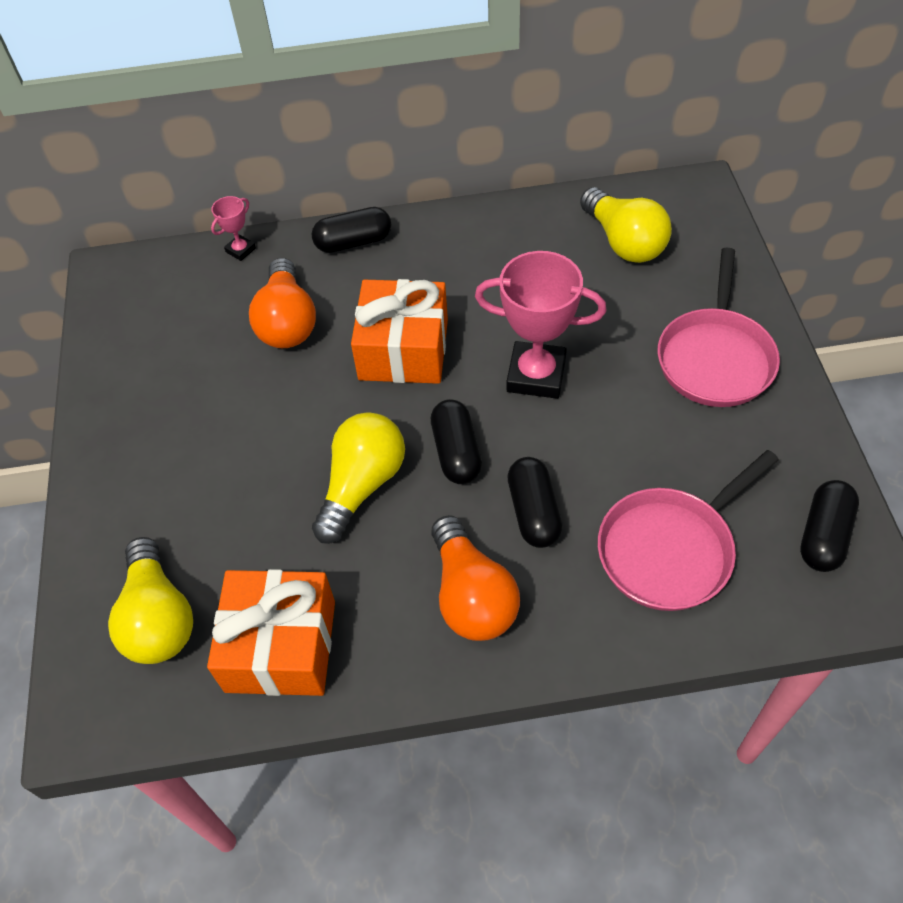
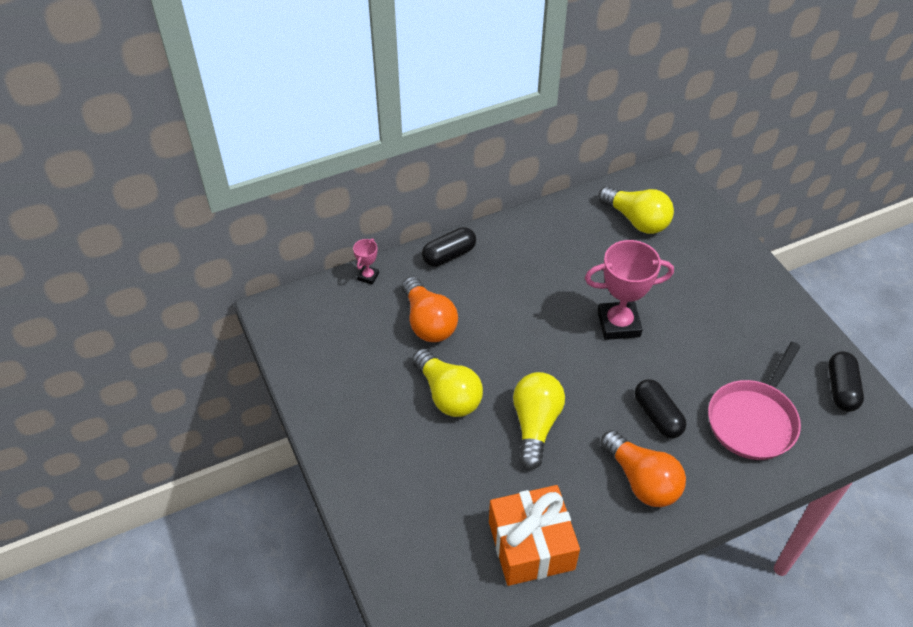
camera: 20 degrees left, 5 degrees down
(158, 617) = (436, 548): yellow light bulb -> yellow light bulb (448, 394)
(403, 349) = (520, 325): orange gift -> none
(456, 452) = (589, 388): black capsule -> none
(715, 358) = (729, 288): pink pan -> none

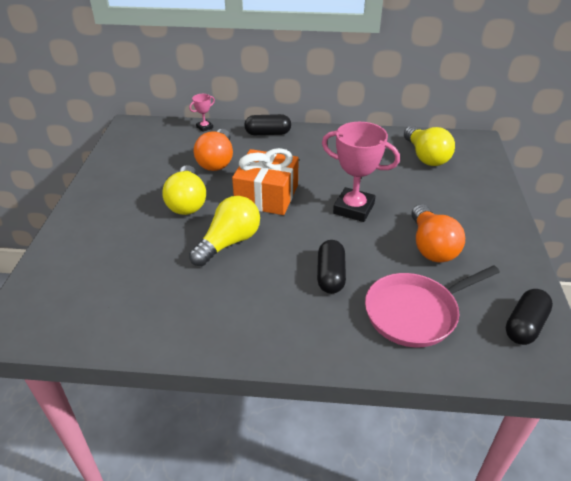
camera: 30 degrees right, 10 degrees down
(531, 545) = (146, 314): orange gift -> orange gift (267, 195)
(641, 480) = (276, 311): orange light bulb -> orange light bulb (431, 246)

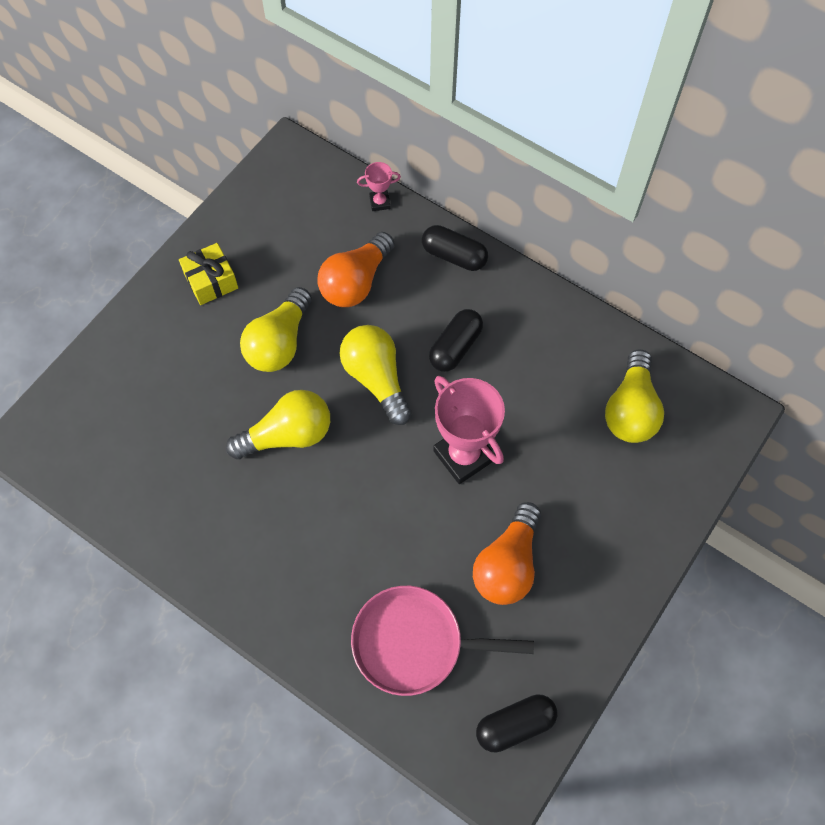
camera: 30 degrees right, 25 degrees up
(116, 191) = (211, 281): none -> yellow gift
(267, 195) = (376, 379): orange gift -> yellow light bulb
(330, 275) = (363, 544): black capsule -> black capsule (455, 347)

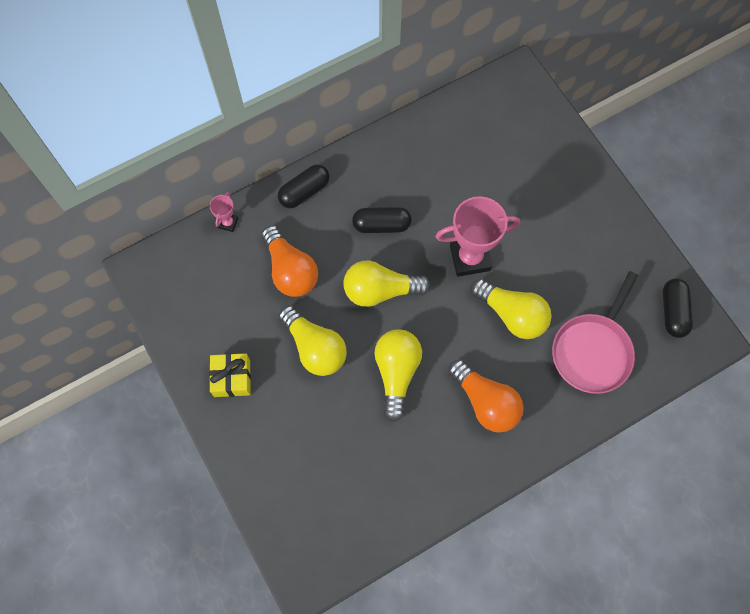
camera: 65 degrees left, 5 degrees up
(455, 347) = (381, 225): black capsule -> black capsule turned 60 degrees counterclockwise
(507, 564) = (562, 266): orange light bulb -> orange light bulb (485, 402)
(630, 409) = (485, 135): yellow light bulb -> yellow light bulb (512, 314)

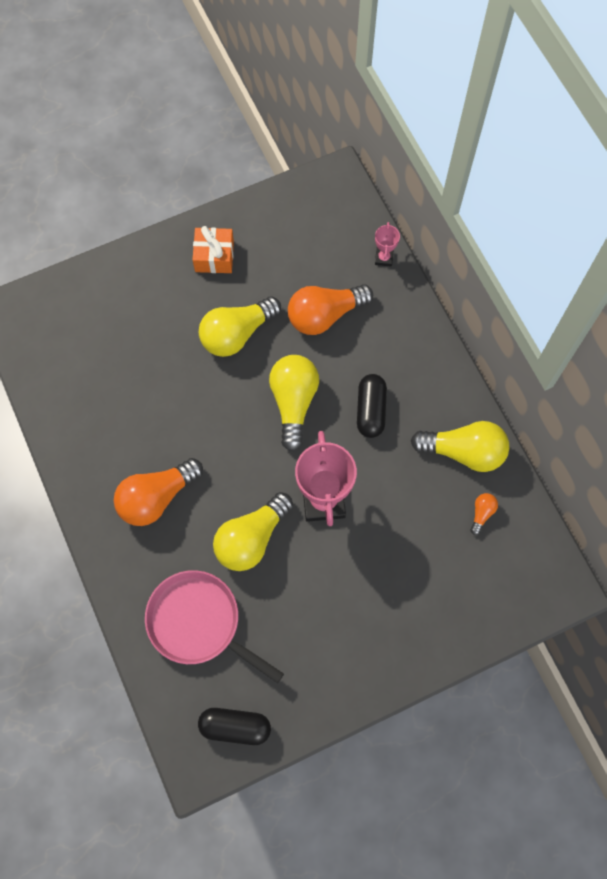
camera: 95 degrees right, 0 degrees up
(228, 223) = (384, 258): pink trophy -> pink trophy turned 75 degrees clockwise
(232, 378) = (214, 256): yellow gift -> orange gift
(304, 191) = (416, 334): black capsule -> none
(396, 373) = (200, 411): yellow light bulb -> yellow light bulb (463, 451)
(465, 134) = (481, 513): none -> orange light bulb

